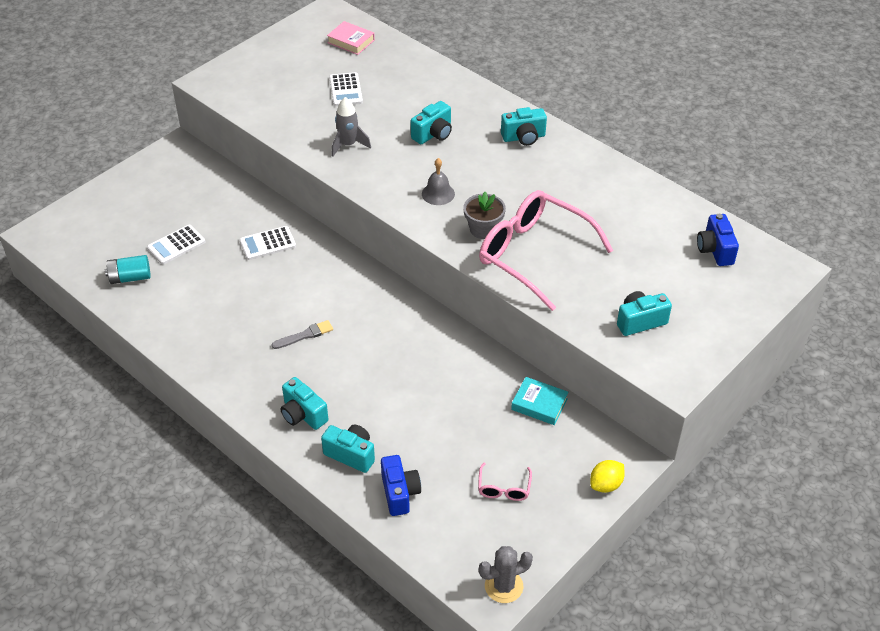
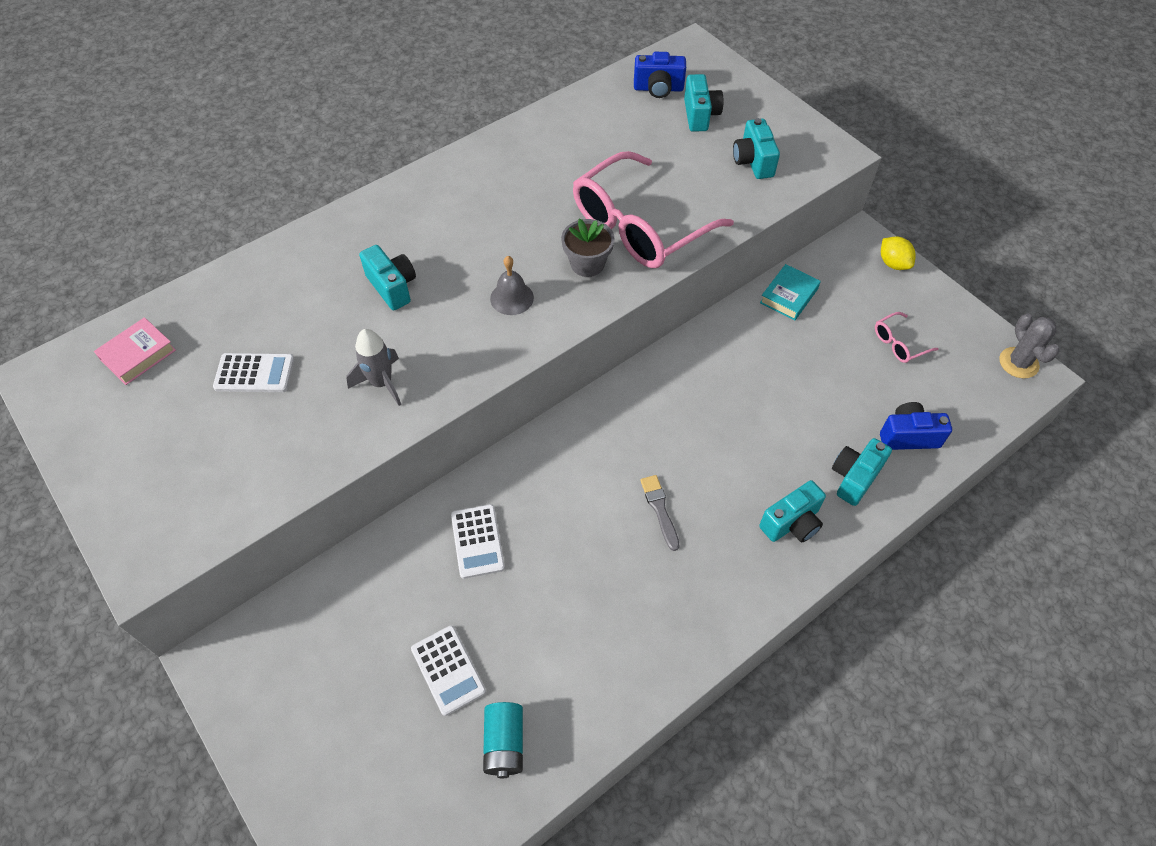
camera: 80 degrees left, 10 degrees up
(504, 488) = (899, 343): pink glasses -> pink glasses turned 135 degrees clockwise
(523, 137) = (430, 201): turquoise camera -> turquoise camera (700, 115)

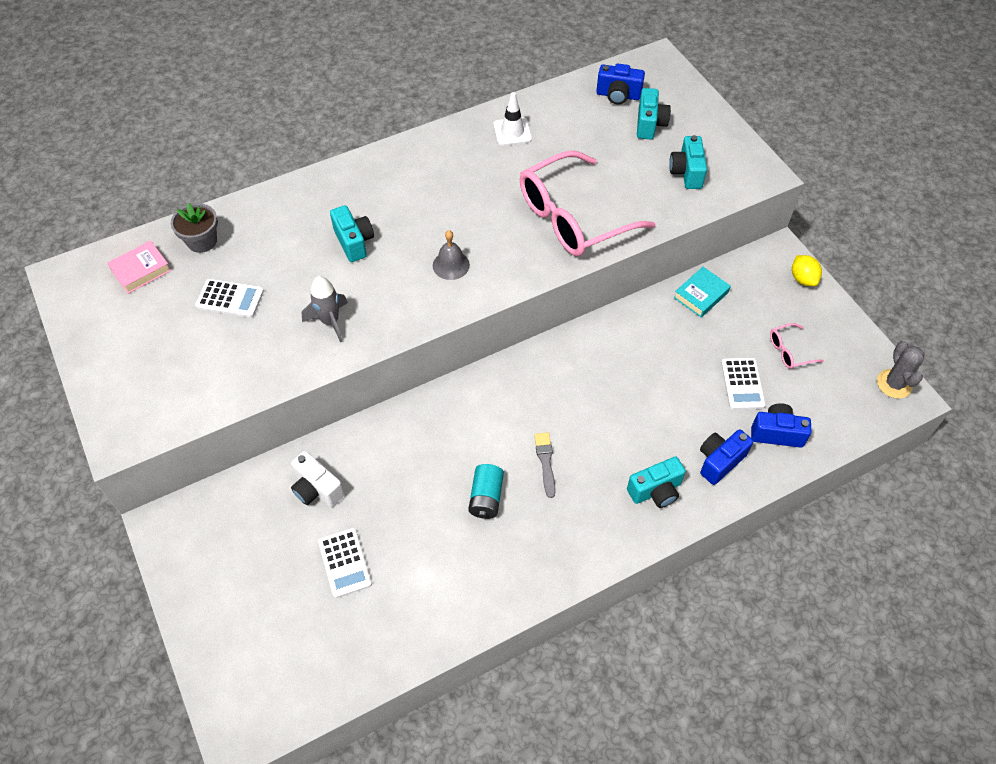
camera: 10 degrees right, 0 degrees up
(397, 585) = (317, 489): none -> white camera
(477, 541) = (388, 464): white calculator -> white calculator (742, 384)
(504, 743) = (378, 627): turquoise battery -> turquoise battery (486, 498)
(550, 141) = (512, 132): none -> white traffic cone
(587, 264) = (521, 244): grey flower pot -> grey flower pot (202, 241)
(854, 478) = (719, 461): turquoise camera -> blue camera

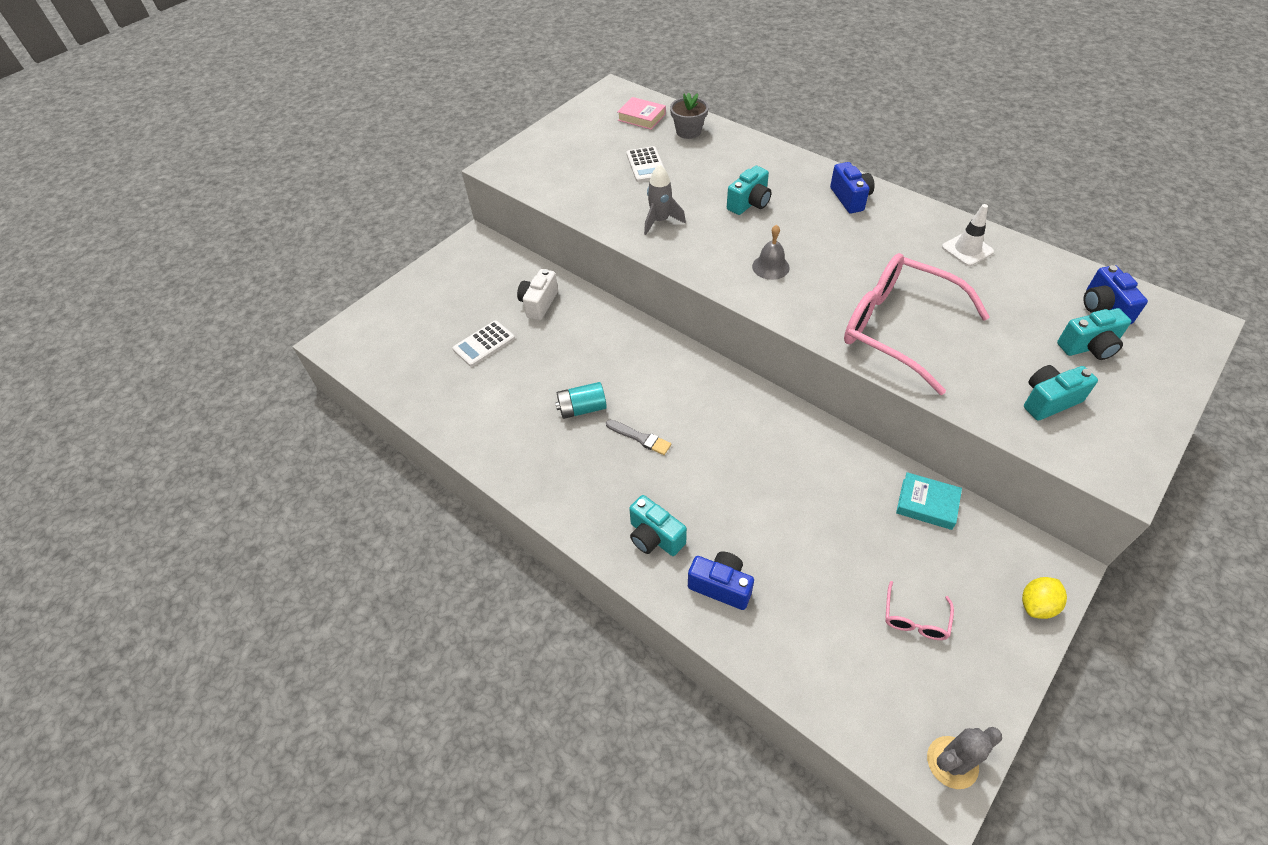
camera: 70 degrees right, 5 degrees down
(545, 462) = (640, 438): grey brush -> grey brush turned 60 degrees clockwise
(742, 384) = (834, 580): white calculator -> none
(776, 433) = (790, 635): blue camera -> blue camera (850, 198)
(789, 351) = (915, 619): pink glasses -> pink glasses turned 120 degrees counterclockwise

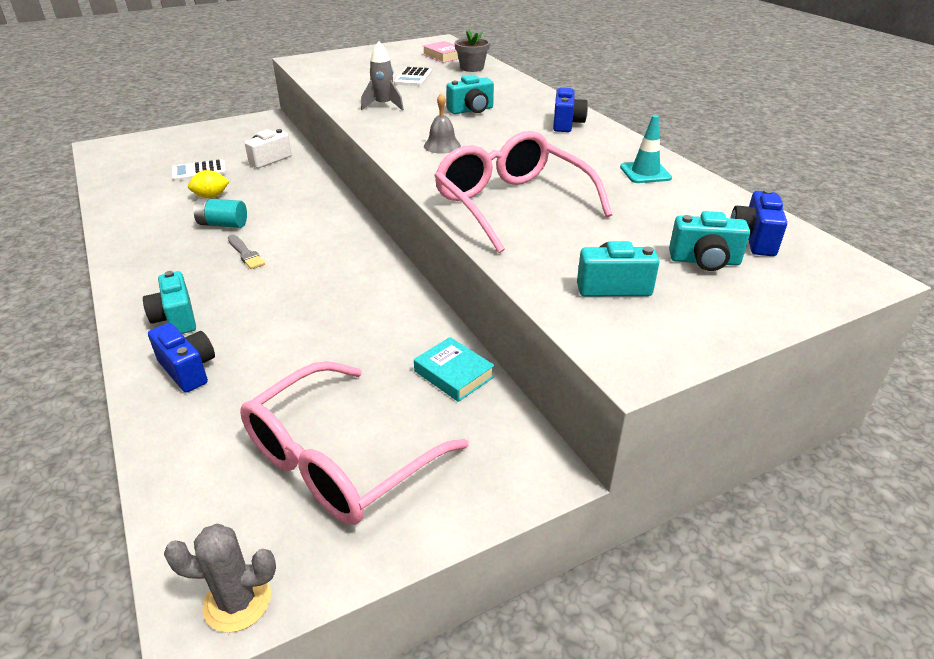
camera: 20 degrees right, 15 degrees down
(915, 619) = (340, 459): pink glasses -> pink glasses, size x2.42
(967, 249) = (645, 173): white traffic cone -> turquoise traffic cone
(1037, 605) = (486, 496): yellow lemon -> yellow lemon (211, 196)

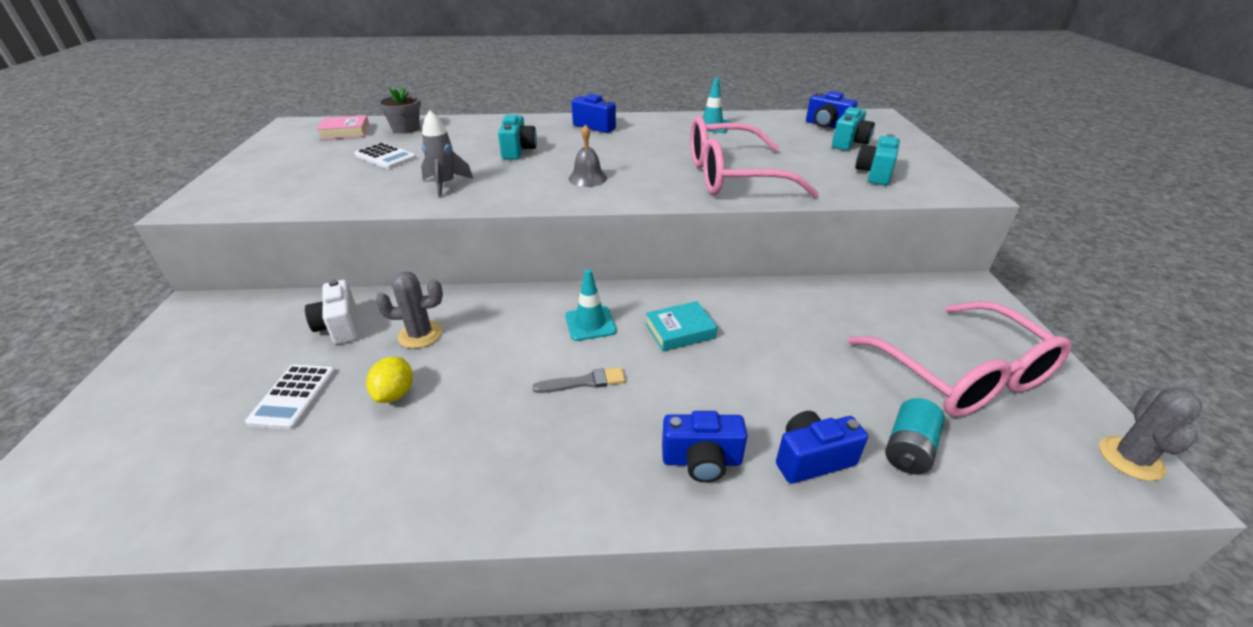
camera: 65 degrees left, 0 degrees up
(176, 318) = (701, 460): turquoise camera -> blue camera
(223, 224) = (491, 392): turquoise battery -> turquoise battery (908, 449)
(272, 185) = (420, 335): none -> grey cactus
(317, 238) = (590, 323): none -> turquoise traffic cone
(453, 374) = (858, 296): turquoise book -> turquoise book (680, 331)

